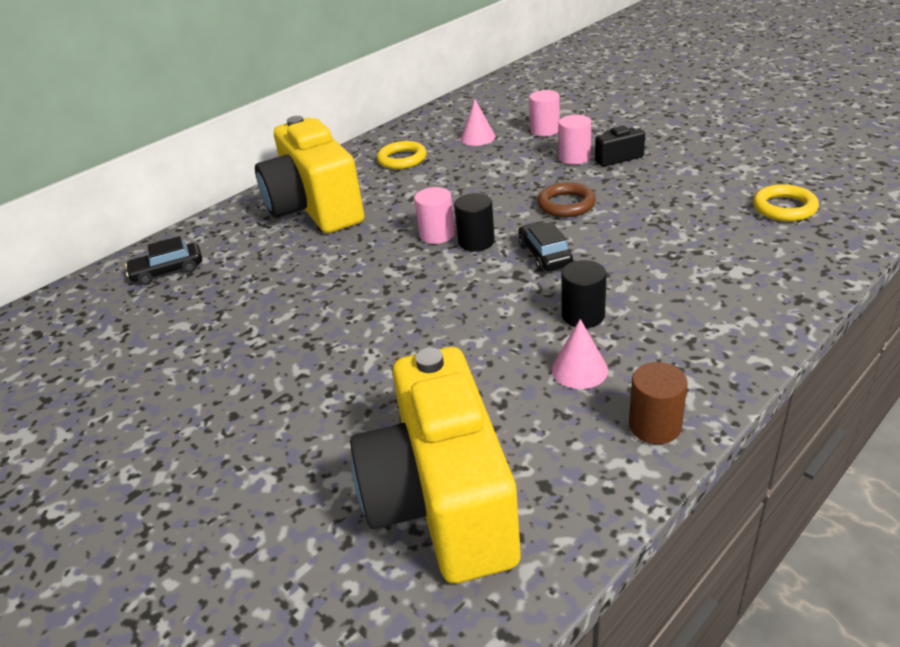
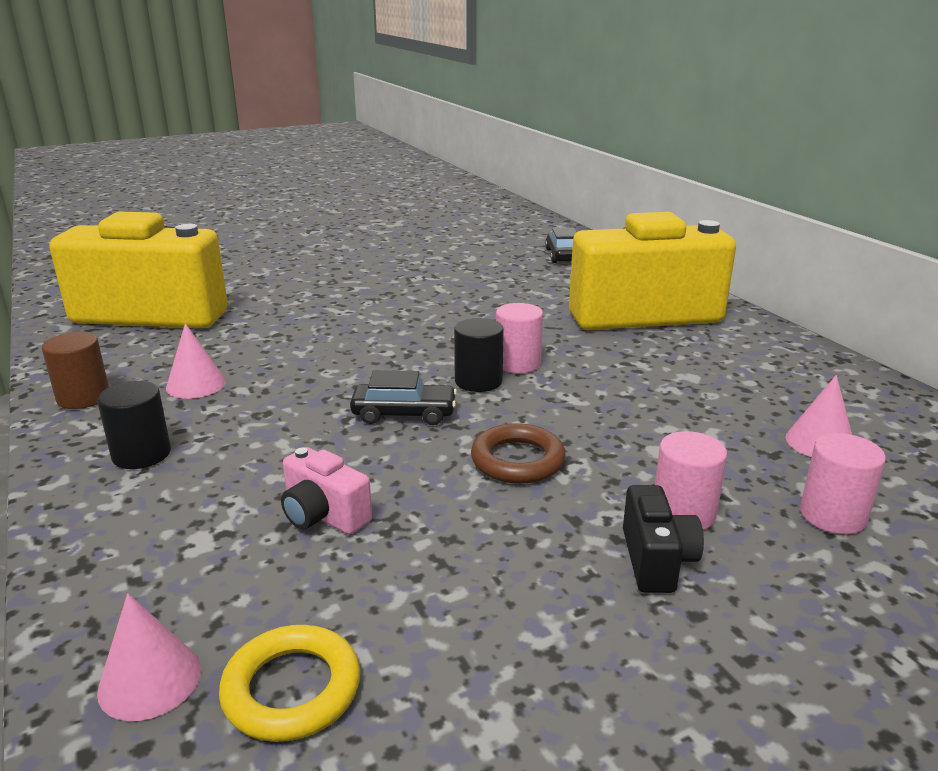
camera: 105 degrees right, 10 degrees down
(402, 159) = (757, 373): yellow ring -> none
(583, 315) = (266, 406): black cylinder -> black cylinder (141, 454)
(676, 243) = (323, 515): none -> pink camera
(825, 240) = (150, 680): none -> pink cone

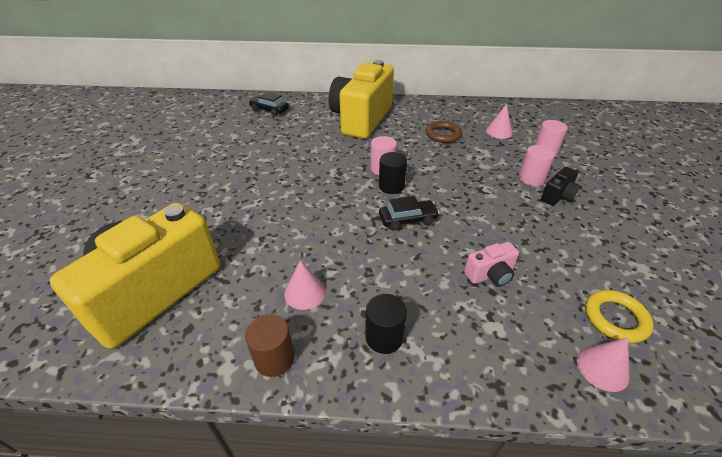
camera: 60 degrees left, 15 degrees up
(404, 414) = (407, 220): black car -> black car turned 45 degrees clockwise
(517, 460) = (473, 201): brown ring -> brown ring (443, 135)
(656, 560) = (558, 196): black camera -> black camera turned 105 degrees clockwise

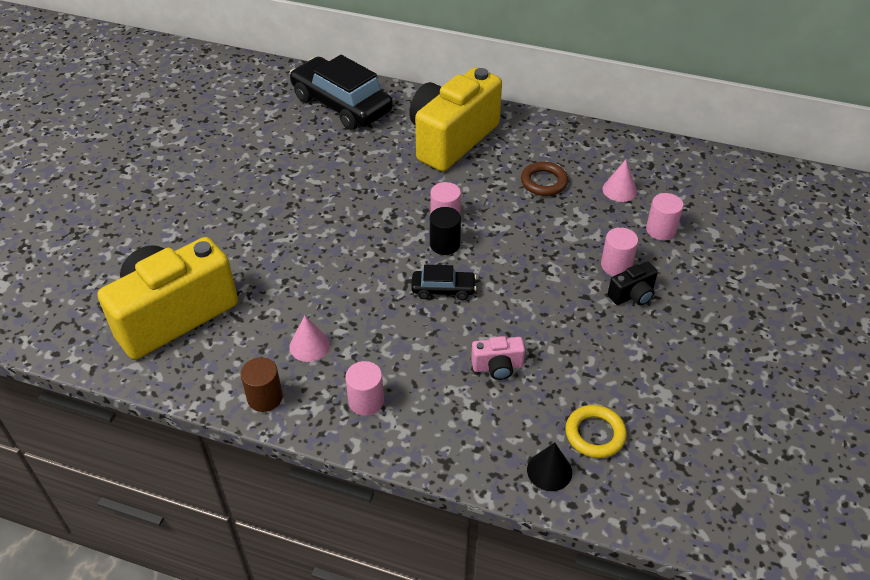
camera: 15 degrees right, 5 degrees up
(269, 110) = (341, 104): black car -> black car, size x2.13
(384, 337) = (366, 401): black cylinder -> pink cylinder
(602, 368) = (549, 471): pink cone -> black cone

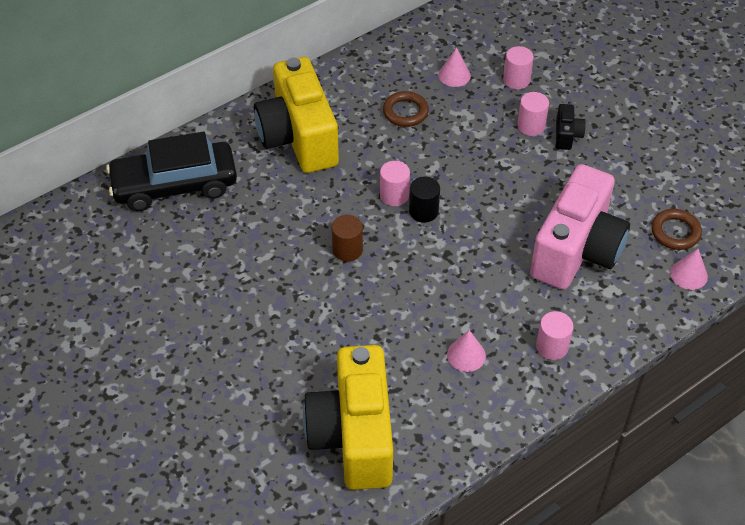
camera: 55 degrees left, 5 degrees up
(265, 397) = (500, 410): brown cylinder -> brown cylinder (347, 250)
(443, 289) = (473, 239): black car -> none
(497, 367) = (576, 250): pink camera -> pink camera, size x2.48
(549, 471) = (689, 274): black cone -> pink cone
(595, 434) = (675, 232): yellow ring -> brown ring

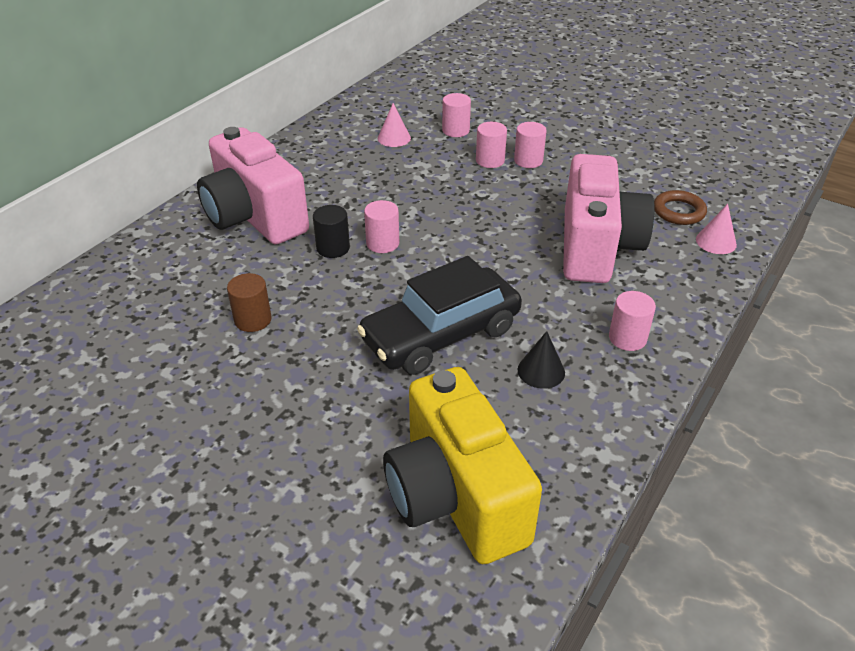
camera: 20 degrees left, 10 degrees down
(175, 185) = (123, 289): black car -> black car (441, 334)
(298, 137) = (254, 217): yellow camera -> pink camera
(347, 250) = (354, 303): brown cylinder -> brown cylinder (253, 320)
(405, 112) = (359, 174): brown ring -> none
(423, 211) = (421, 250): black cylinder -> black cylinder (333, 248)
(466, 355) = (541, 371): pink cone -> black cone
(567, 135) = (528, 161): black camera -> pink cylinder

